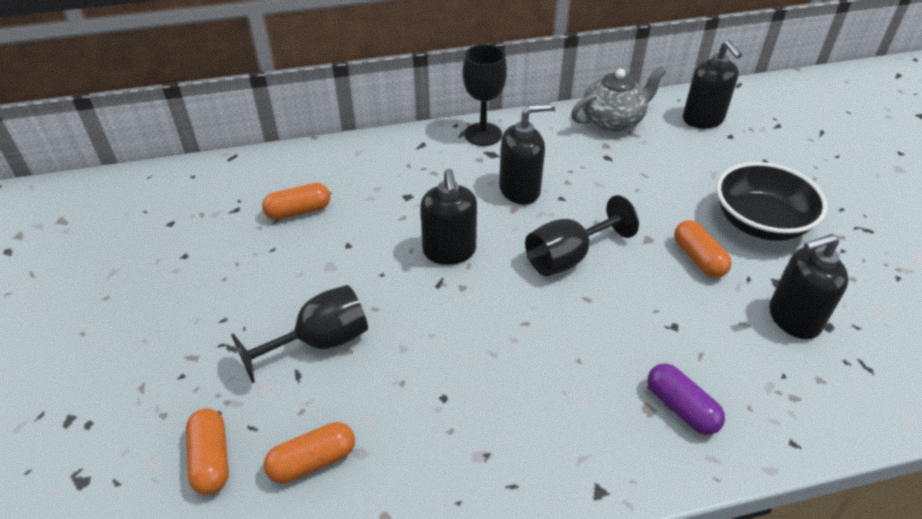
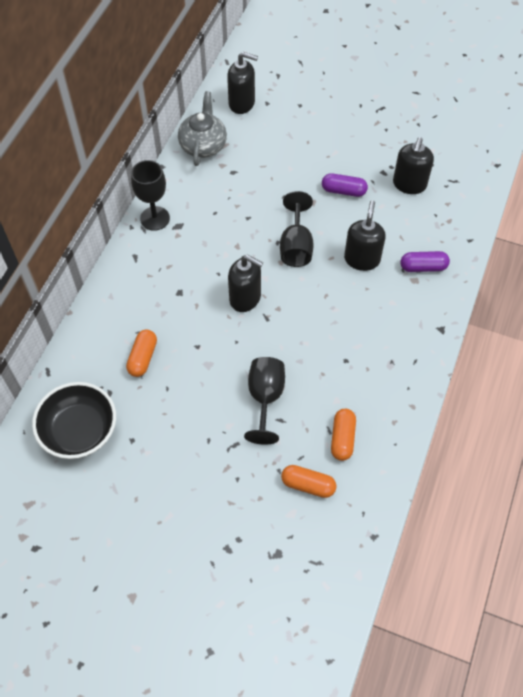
camera: 55 degrees left, 15 degrees up
(520, 190) = (224, 233): black soap dispenser -> black soap dispenser (362, 259)
(698, 258) = (343, 191): orange capsule -> purple capsule
(760, 222) = (341, 146): black bowl -> black bowl (79, 431)

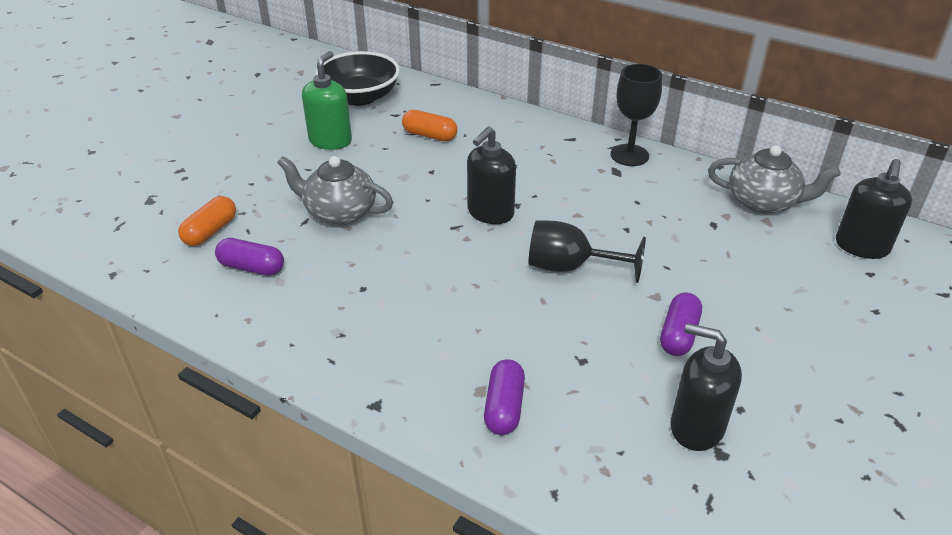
camera: 100 degrees right, 20 degrees down
(161, 435) = (330, 141): none -> green soap dispenser
(265, 398) = (339, 213): black goblet -> grey teapot
(342, 438) = (252, 267): orange capsule -> purple capsule
(362, 259) = (534, 333): black soap dispenser -> none

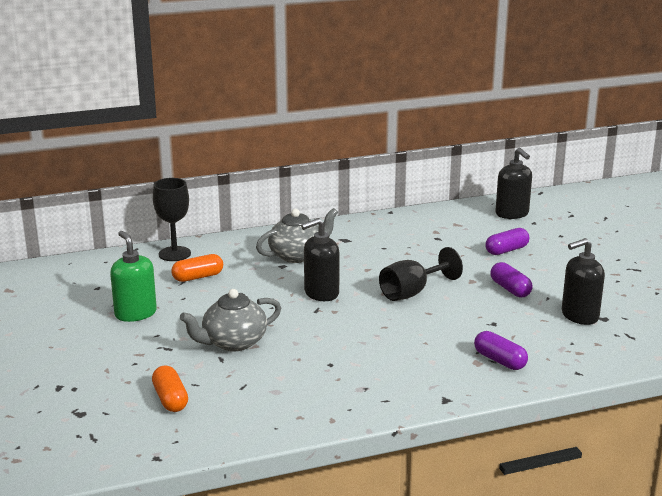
camera: 50 degrees left, 15 degrees down
(252, 267) = (243, 396): purple capsule -> purple capsule (506, 250)
(360, 97) = (97, 281): black bowl -> none
(490, 213) = (321, 293): black soap dispenser -> black soap dispenser turned 75 degrees clockwise
(629, 155) = (336, 229): black goblet -> black goblet (174, 254)
(763, 202) = (440, 217): grey teapot -> grey teapot (297, 255)

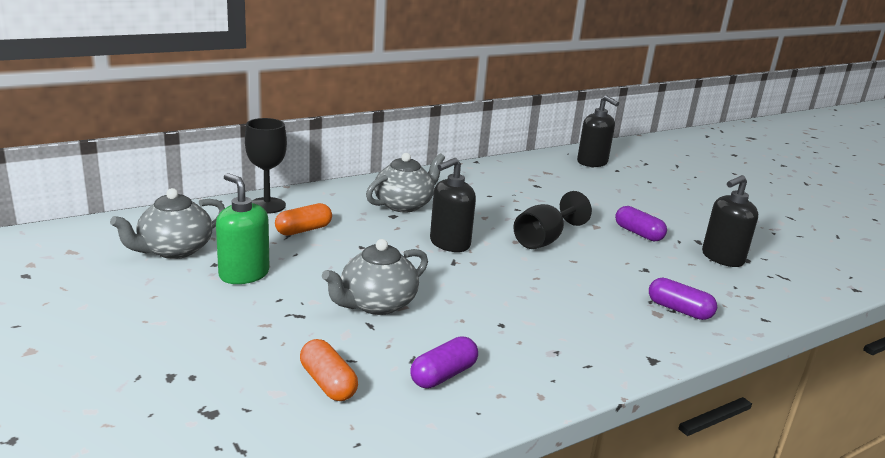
camera: 15 degrees left, 0 degrees up
(87, 291) = (174, 250): none -> grey teapot
(506, 250) = (609, 196): purple capsule -> purple capsule (443, 375)

